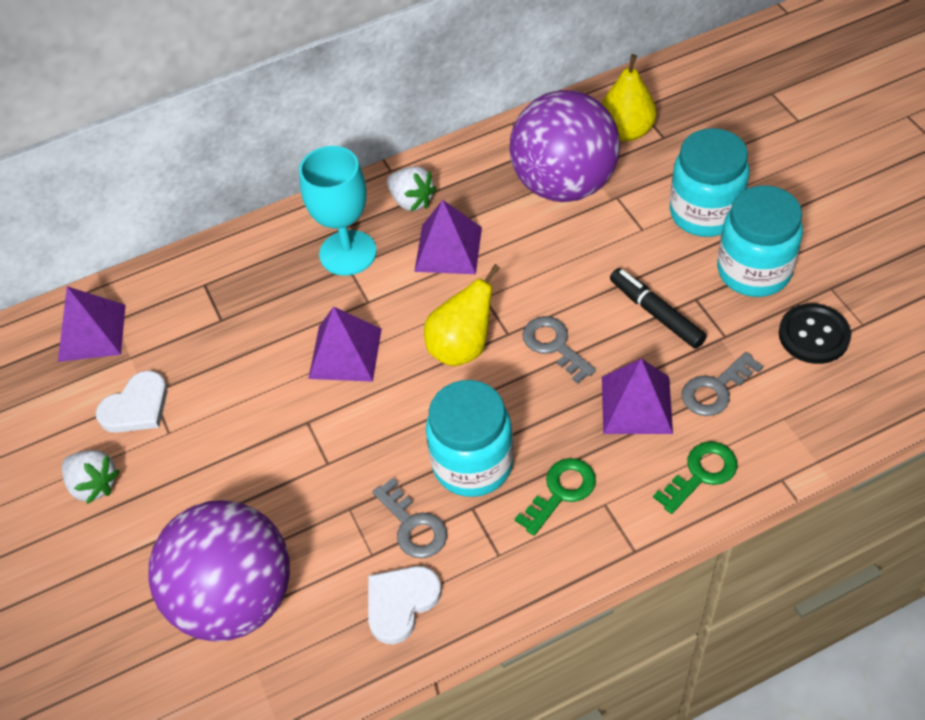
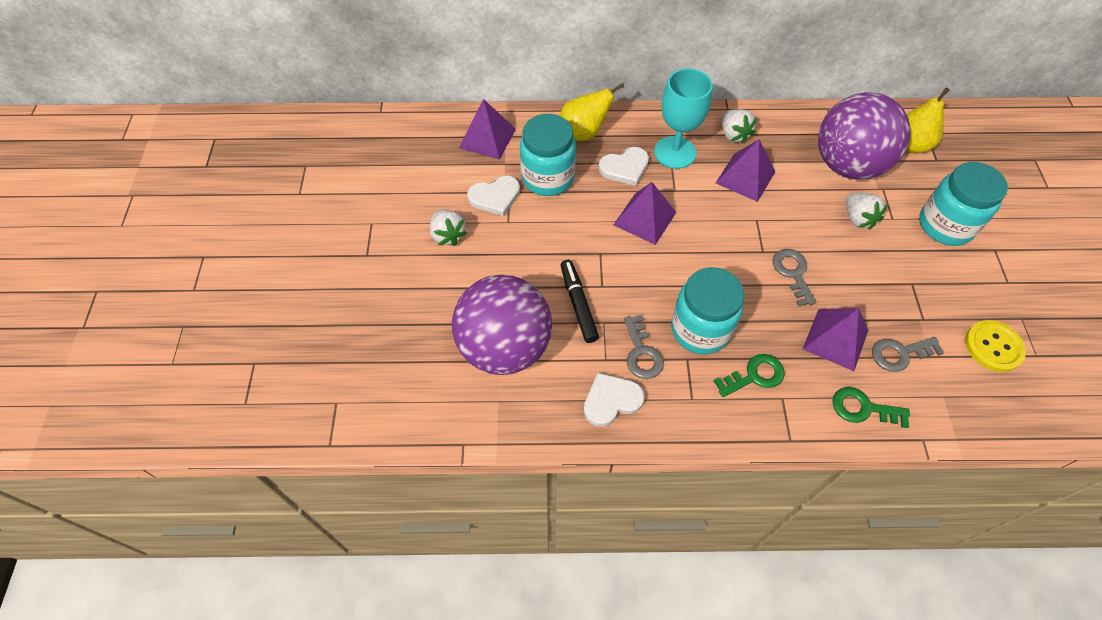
camera: 20 degrees right, 5 degrees up
(292, 298) = (625, 168): none -> white heart
(462, 347) = (726, 247): yellow pear -> yellow pear (584, 133)
(603, 246) = (858, 218): none -> white strawberry
(656, 313) = (877, 281): black marker -> black marker (578, 304)
(701, 474) = (863, 408): green key -> green key turned 150 degrees counterclockwise
(754, 271) = (965, 282): turquoise jar -> turquoise jar (548, 178)
(813, 335) = (993, 347): black button -> yellow button

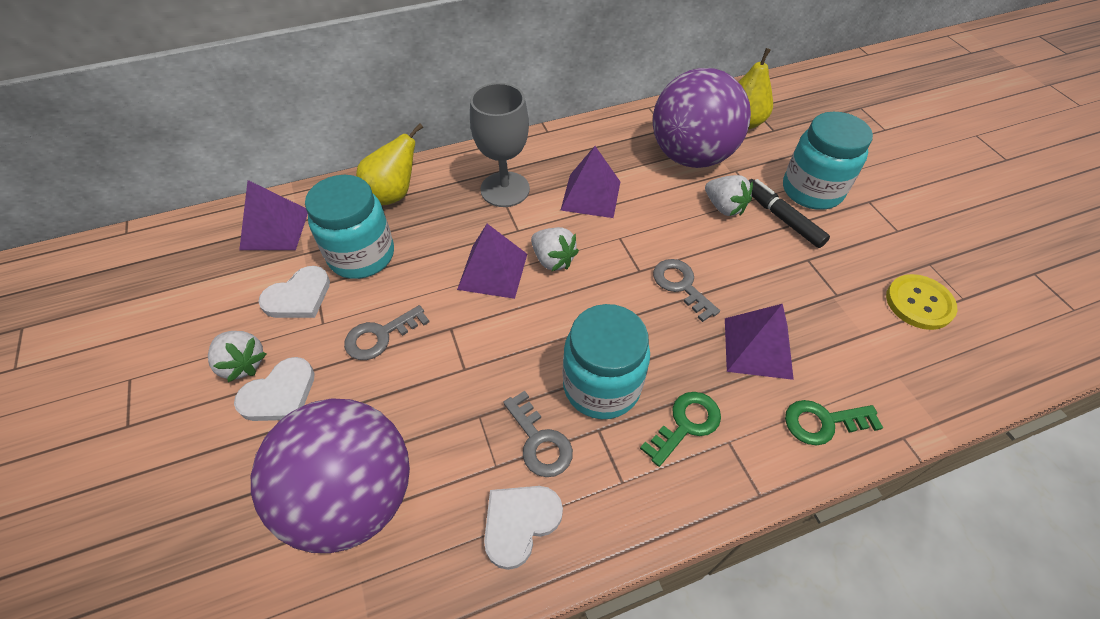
camera: 20 degrees left, 5 degrees down
(578, 304) = (440, 402): black marker -> black marker (782, 218)
(625, 168) = (452, 220): white heart -> white heart (280, 394)
(675, 152) = (505, 189): turquoise goblet -> grey goblet
(733, 135) = (562, 155): white strawberry -> white strawberry (553, 260)
(900, 354) = (832, 342): grey key -> grey key (380, 336)

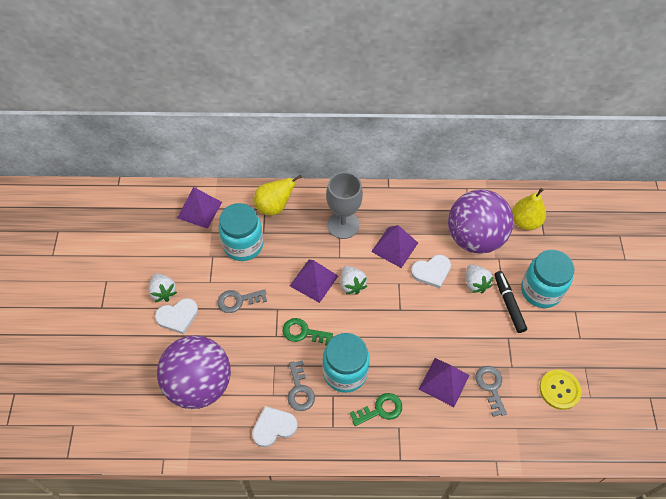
camera: 20 degrees right, 5 degrees up
(299, 297) = (201, 260): white heart -> white heart (431, 272)
(681, 285) = (420, 328): grey key -> grey key (490, 387)
(823, 422) = (456, 436): green key -> green key (303, 332)

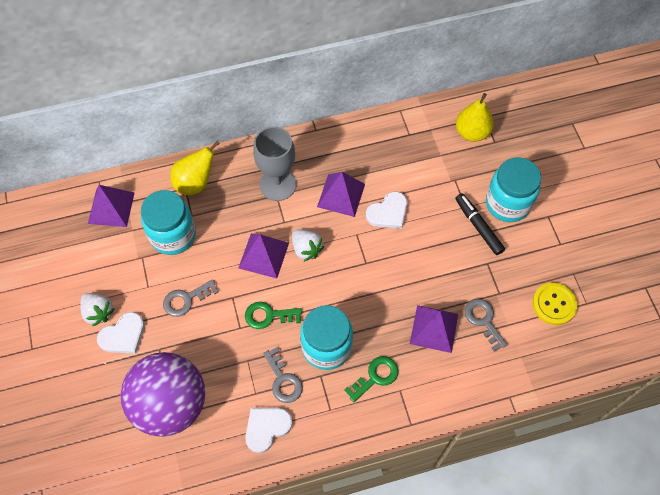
camera: 15 degrees left, 5 degrees up
(474, 238) = (423, 163): purple ball -> none
(475, 283) = (438, 213): white strawberry -> none

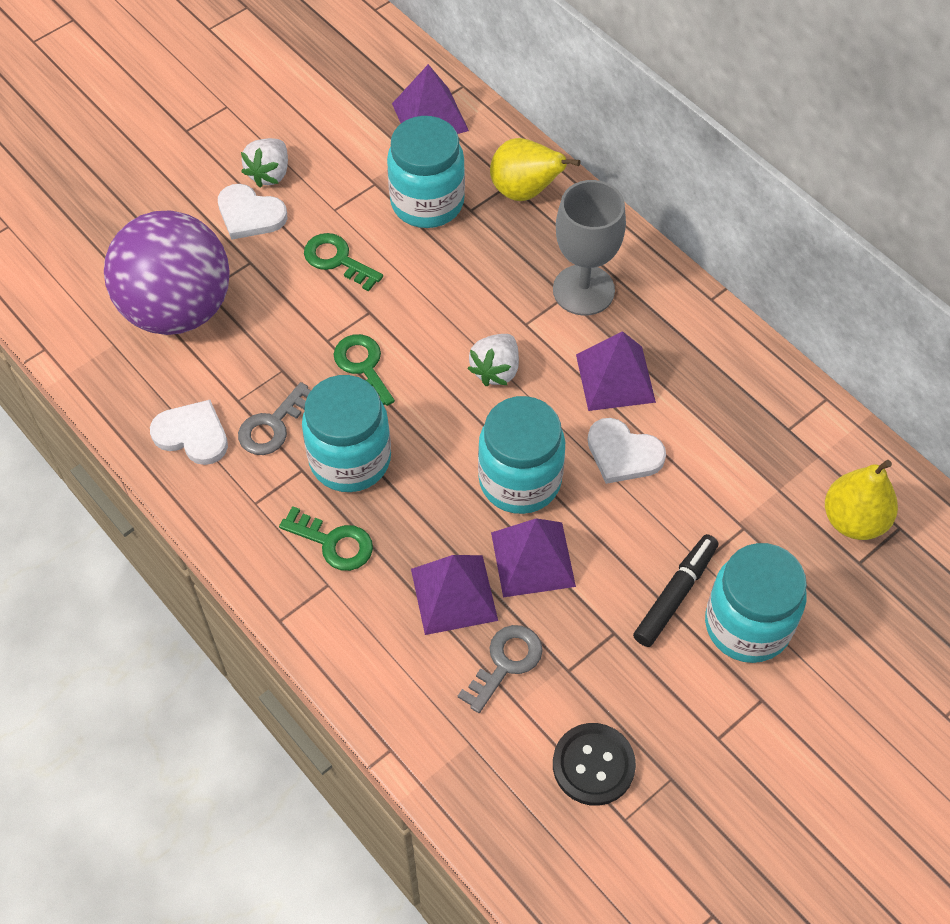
camera: 65 degrees right, 5 degrees down
(186, 300) = (337, 260): grey key -> green key
(263, 255) = (456, 321): purple pyramid -> purple pyramid (533, 559)
(381, 267) = (520, 480): none -> turquoise jar
(554, 304) = (593, 765): yellow button -> black button

